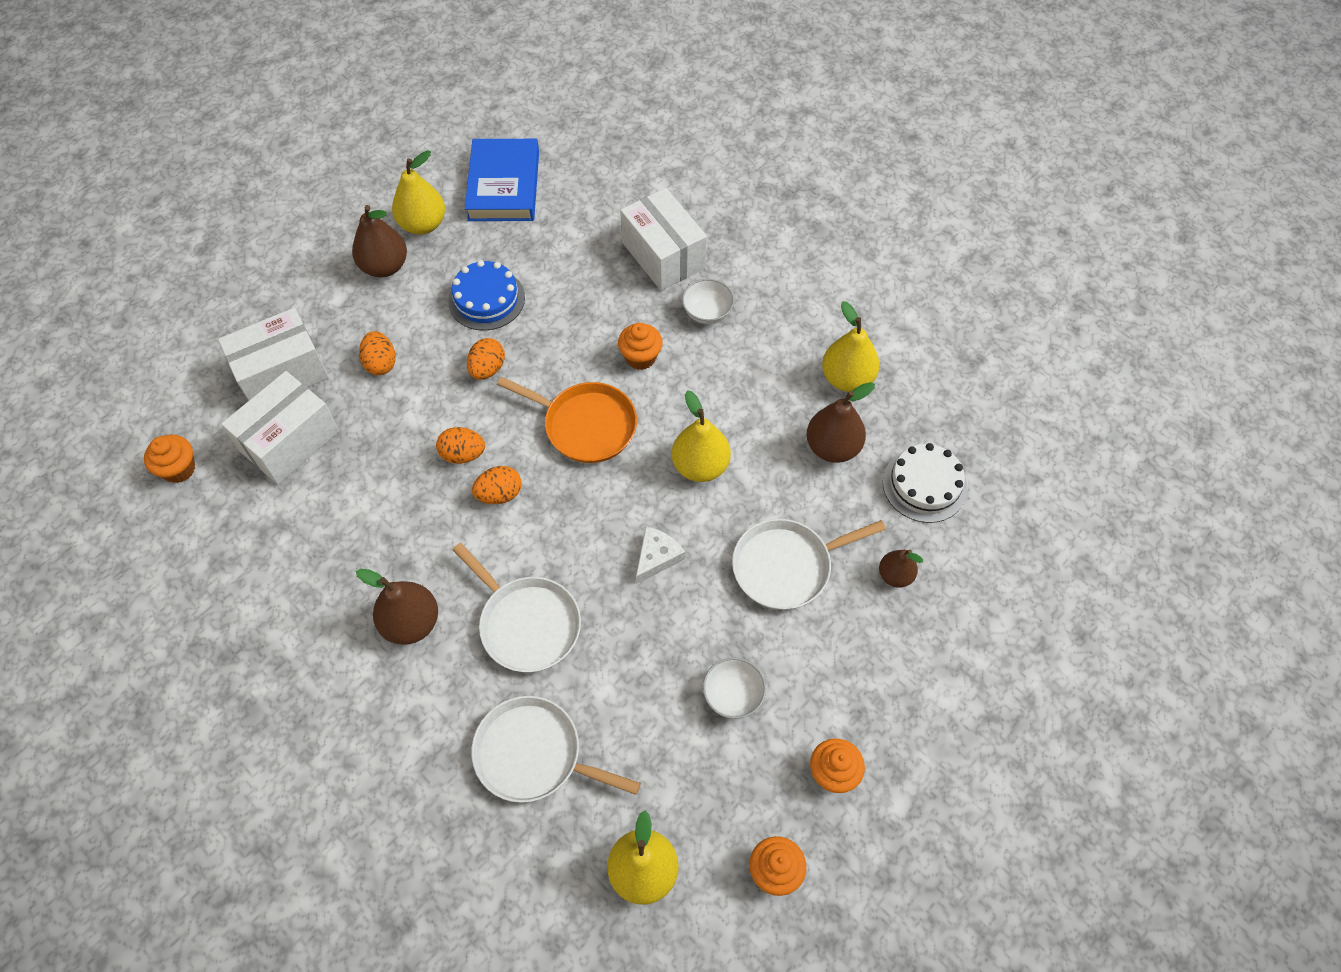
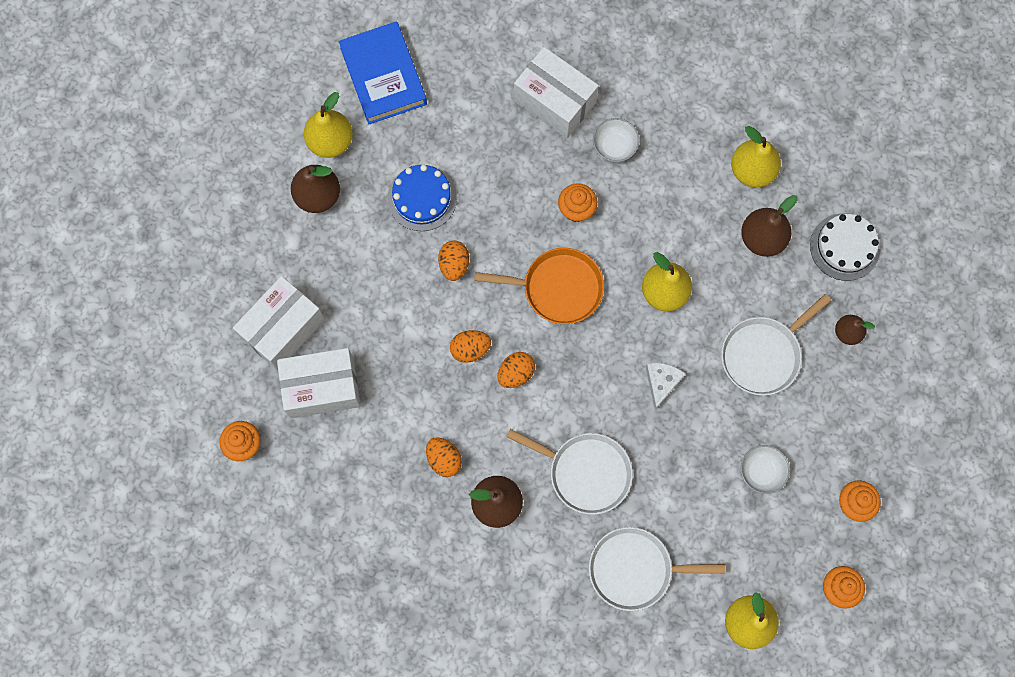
camera: 20 degrees left, 15 degrees up
(289, 441) = (322, 387): white box -> white box turned 60 degrees clockwise
(381, 363) = (362, 290): orange egg -> orange egg (444, 459)

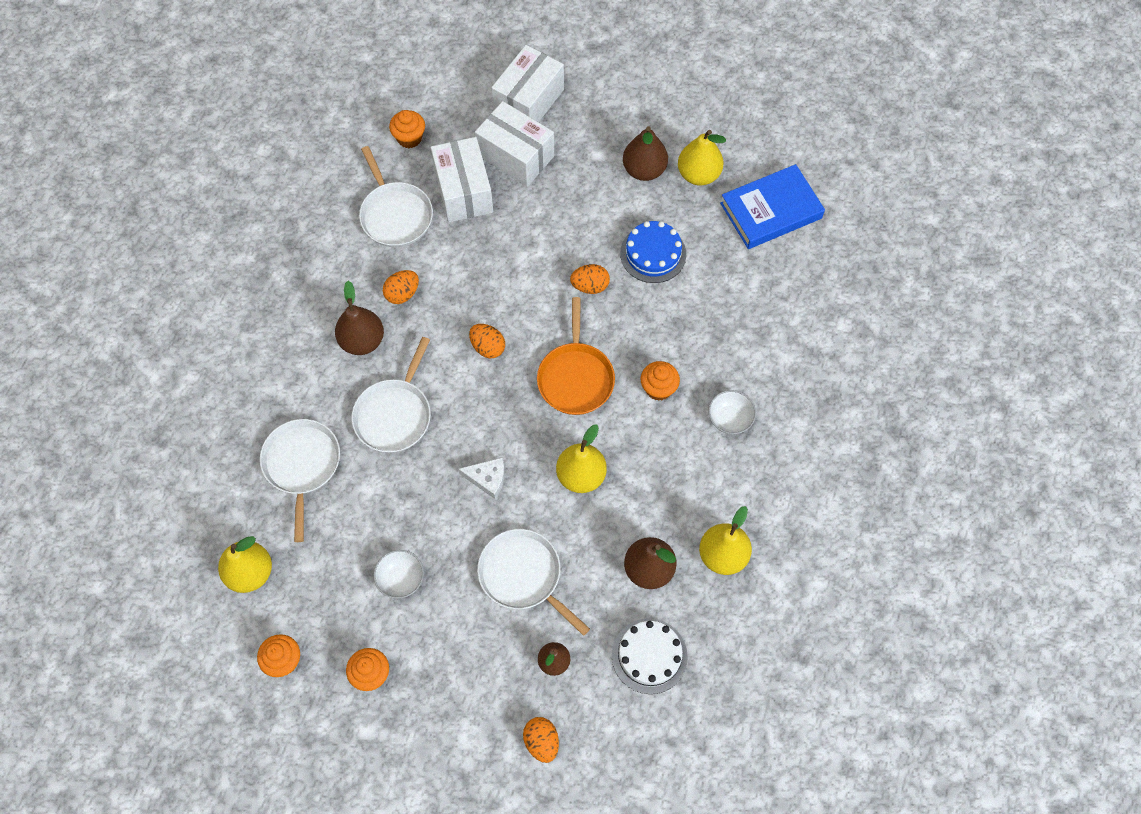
camera: 85 degrees right, 10 degrees down
(344, 463) = (395, 215): none -> white pan
(470, 349) = (508, 306): orange egg -> orange egg (541, 742)
(554, 101) = (769, 361): white box -> white box (529, 101)

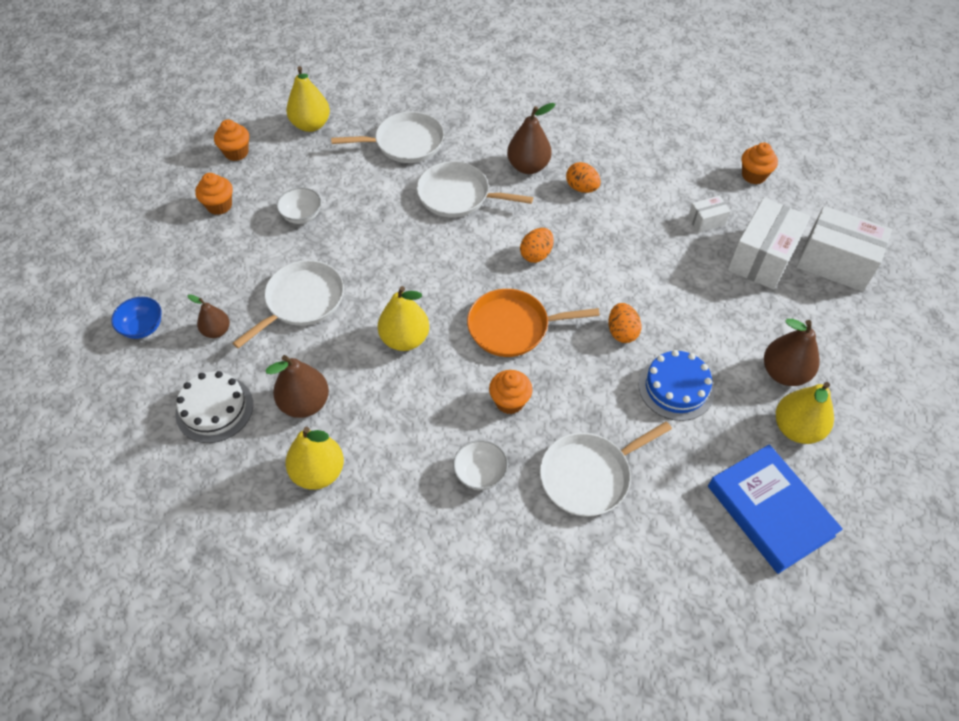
camera: 85 degrees right, 10 degrees down
(395, 215) = (664, 174): white pan -> white pan (589, 476)
(464, 191) = (706, 221): white box -> white box, size x0.48
(487, 478) = (398, 266): white cheese -> none
(541, 742) = (143, 327): orange egg -> blue bowl

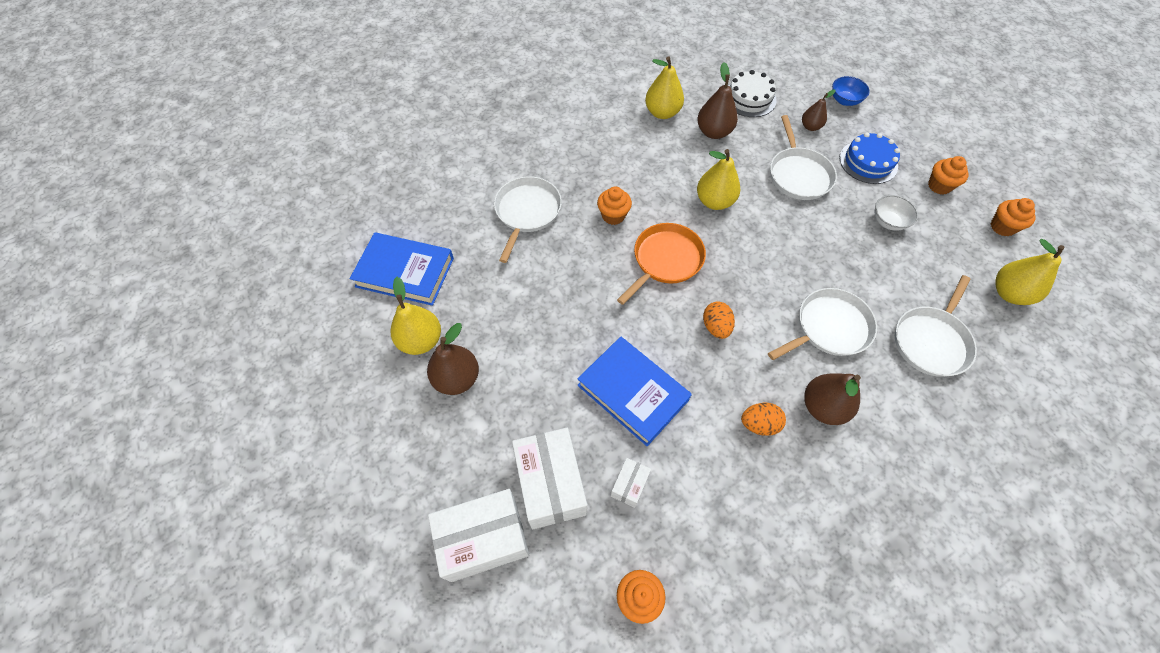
camera: 135 degrees right, 5 degrees up
(480, 473) = (585, 170): white bowl -> none
(622, 332) = (595, 316): orange egg -> none
(648, 263) = (633, 392): none -> blue book
(676, 387) = (523, 305): blue cake -> blue cake (868, 162)

